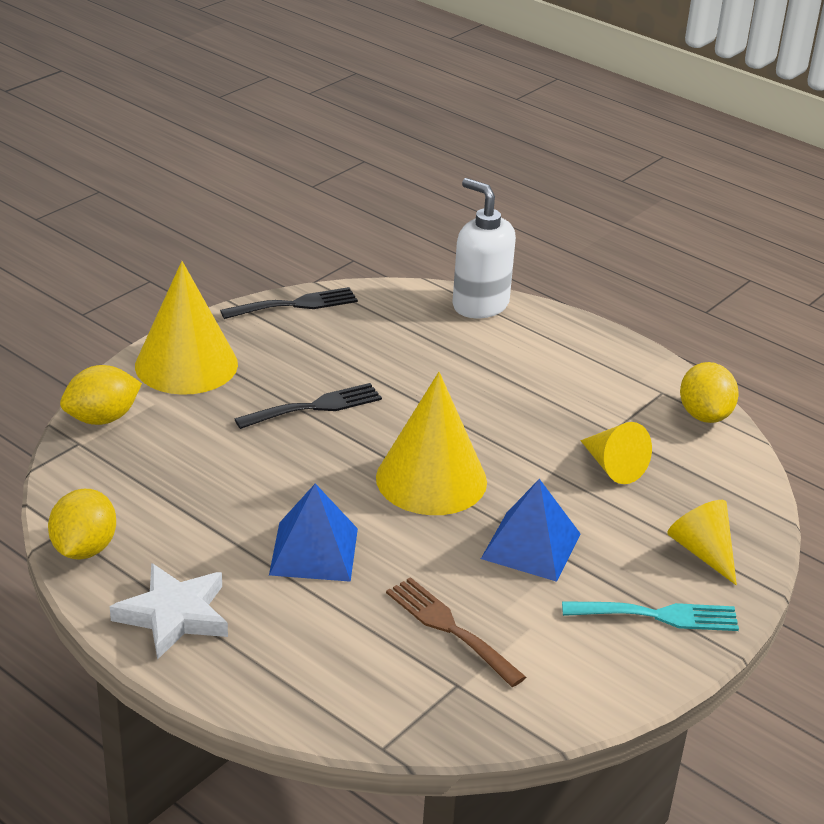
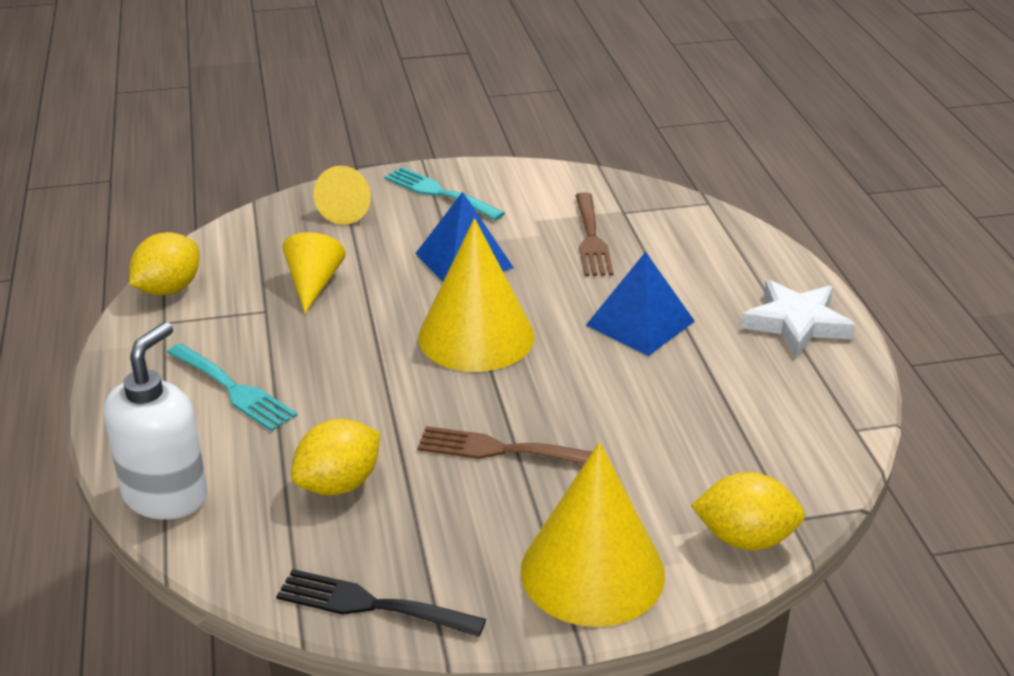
camera: 140 degrees left, 0 degrees up
(84, 549) = (844, 404): yellow lemon -> yellow lemon (339, 484)
(315, 407) = (501, 450): black fork -> brown fork
(480, 305) = (166, 496): white soap dispenser -> white soap dispenser turned 150 degrees counterclockwise
(539, 370) = (234, 390): none -> turquoise fork

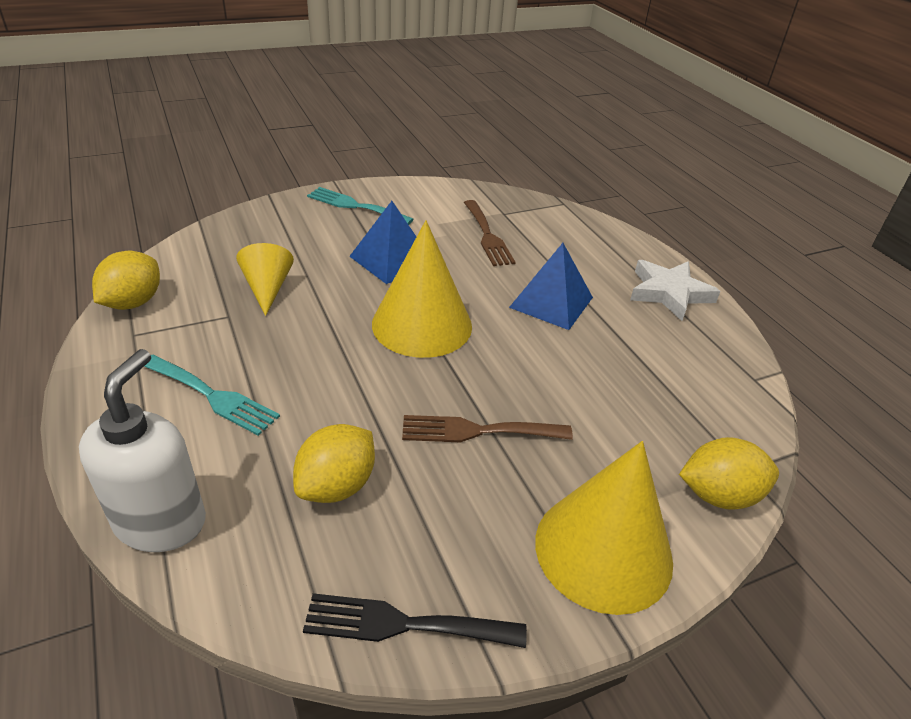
camera: 15 degrees left, 5 degrees up
(348, 210) = (283, 224): yellow cone -> none

